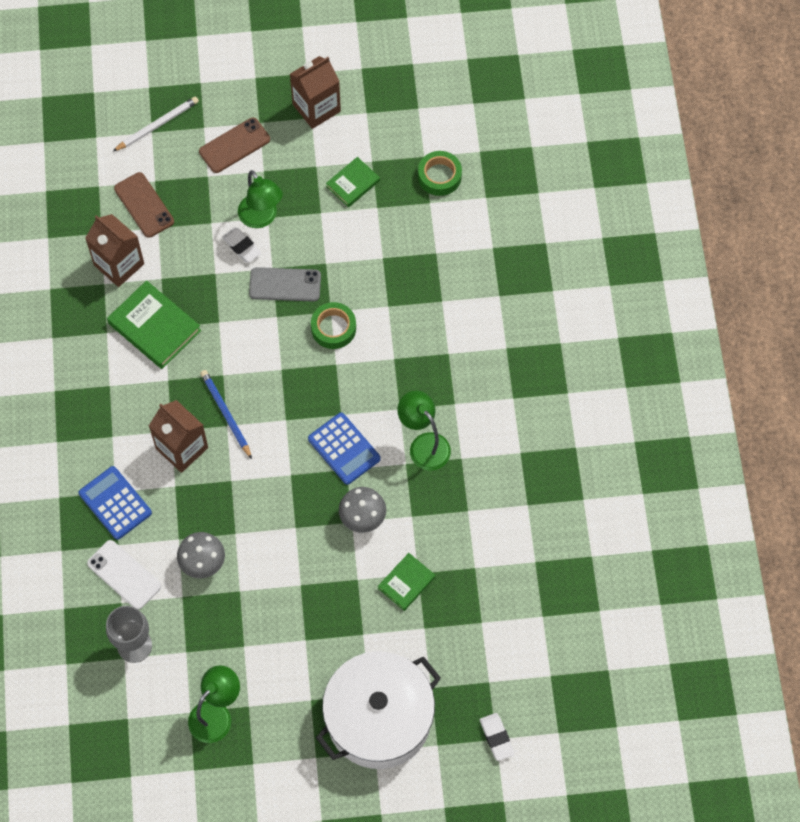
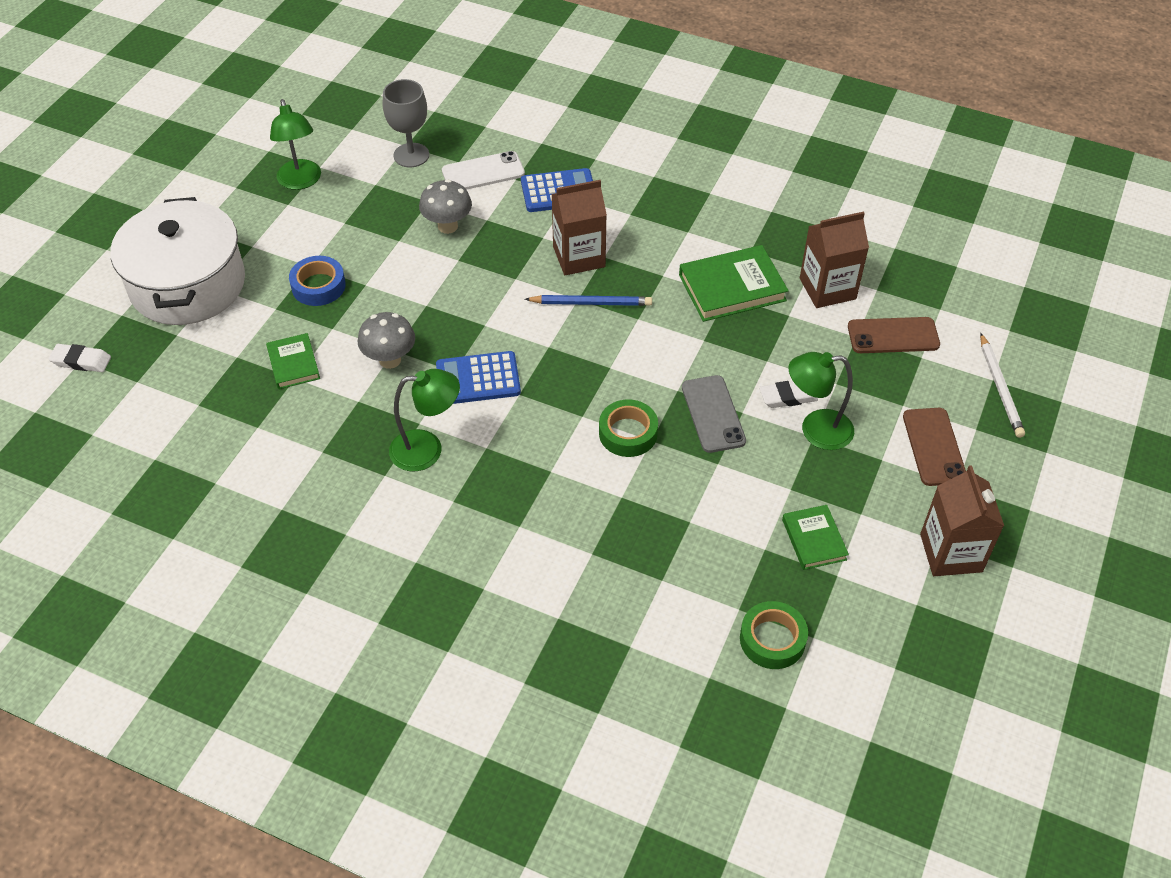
camera: 120 degrees right, 15 degrees down
(285, 285) = (713, 414): grey phone -> grey phone turned 45 degrees counterclockwise
(322, 618) = (318, 286): none -> blue tape

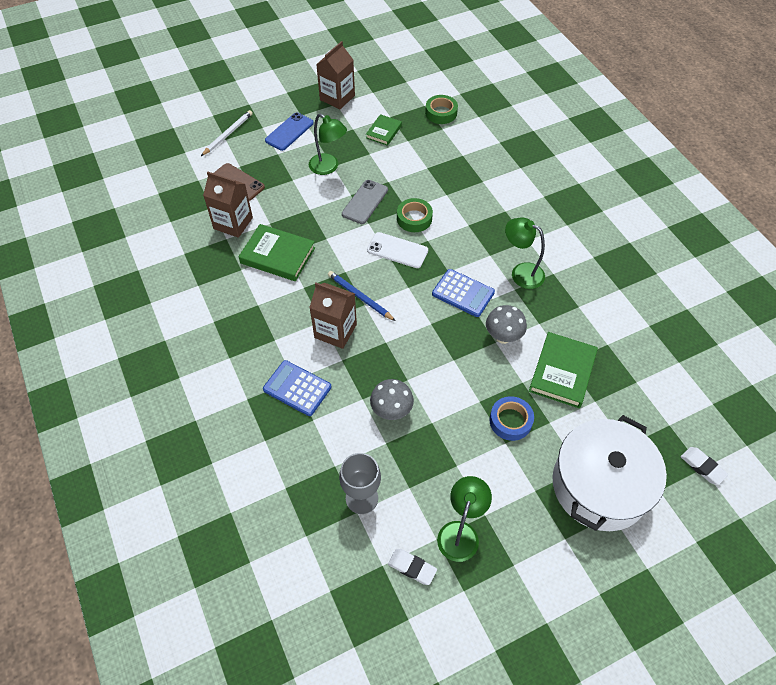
camera: 140 degrees left, 5 degrees up
(293, 364) = (562, 372): green book -> green book, size x1.68
(483, 172) = (328, 442): white phone -> white phone (397, 250)
(787, 397) = (322, 188): white eraser -> white eraser (412, 567)
(934, 447) = (289, 132): brown phone -> blue phone

